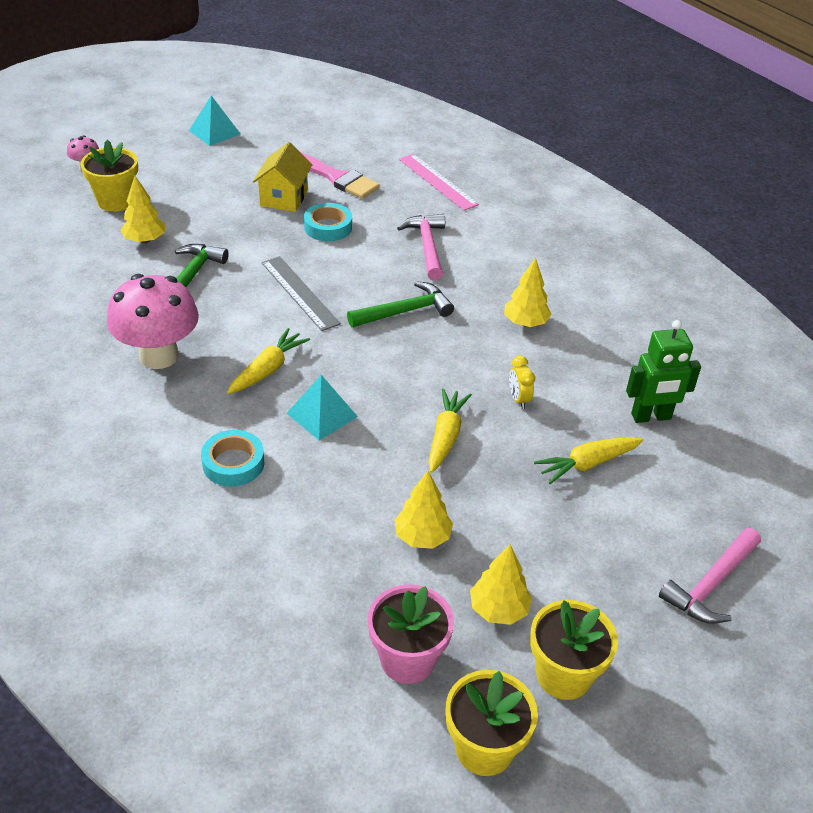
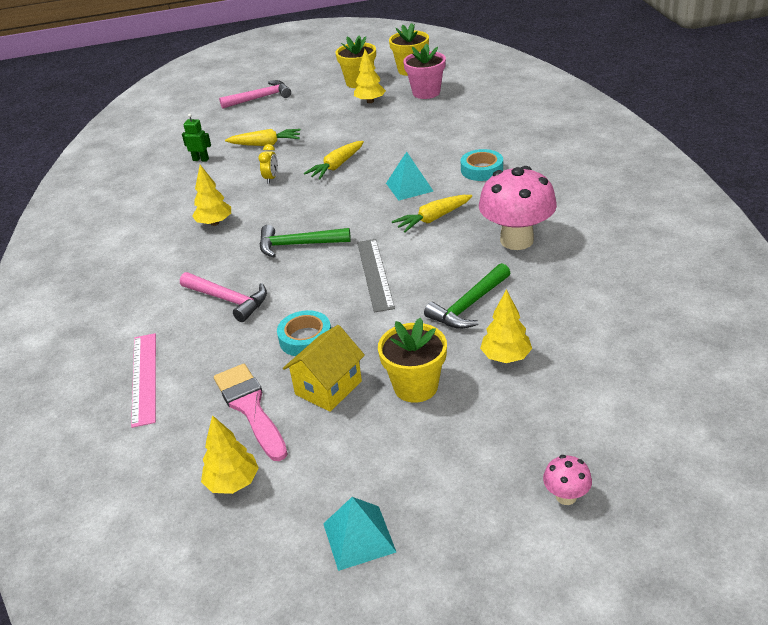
camera: 150 degrees left, 5 degrees down
(116, 201) = (531, 422): yellow flower pot -> yellow flower pot (415, 386)
(422, 537) = (387, 127): yellow tree -> yellow tree (233, 482)
(427, 246) = (228, 300): pink hammer -> pink hammer turned 75 degrees counterclockwise
(651, 417) = (201, 159): green robot -> green robot, size x0.60

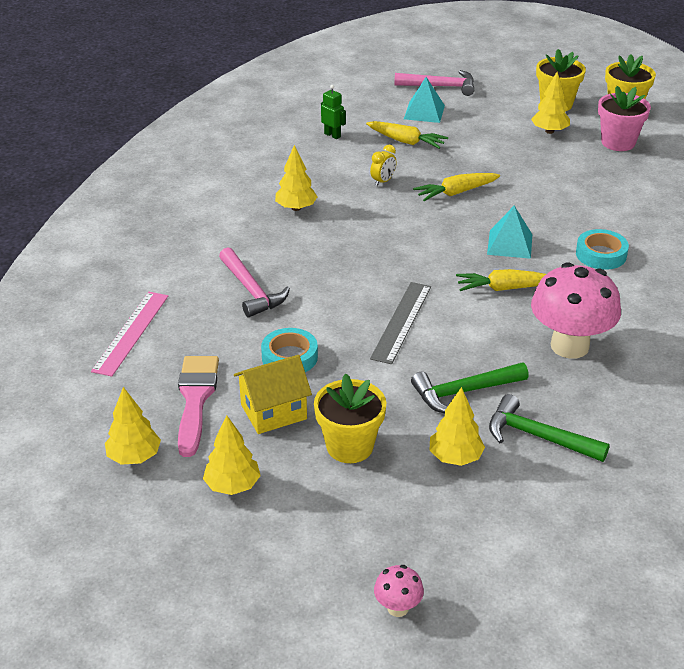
camera: 25 degrees right, 0 degrees up
(298, 245) = (354, 262): green hammer -> green hammer (538, 436)
(343, 464) = (232, 485): none -> yellow tree
(359, 537) = (197, 552): turquoise pyramid -> turquoise pyramid (424, 112)

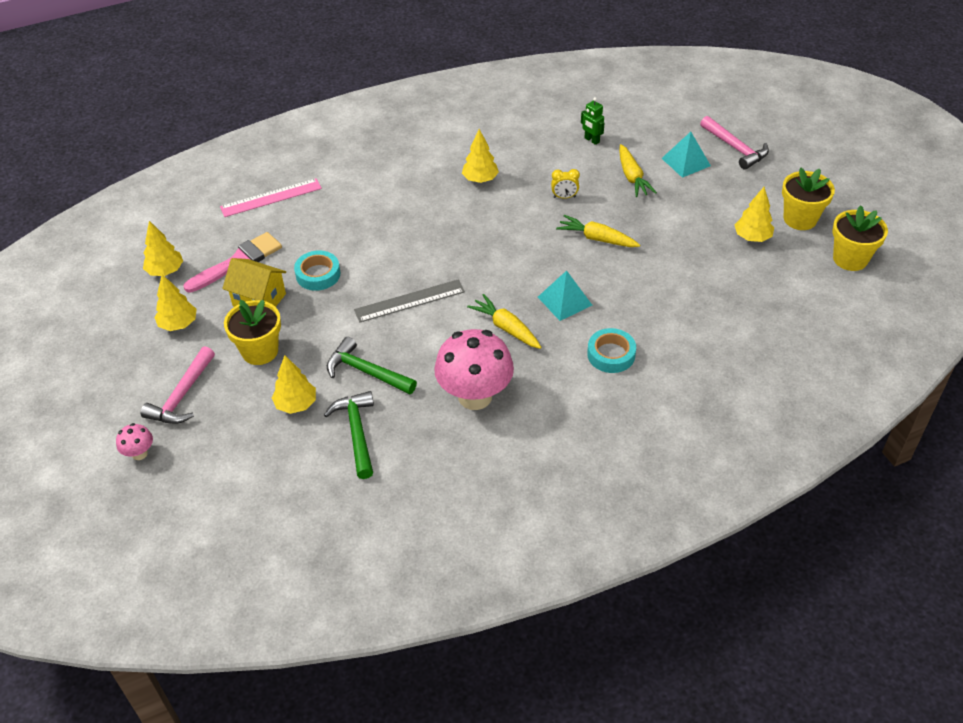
camera: 50 degrees right, 10 degrees up
(251, 290) = (367, 217): pink hammer -> pink hammer (182, 396)
(332, 135) = (591, 140): green robot -> green robot turned 135 degrees clockwise
(618, 142) = (789, 282): pink flower pot -> none

